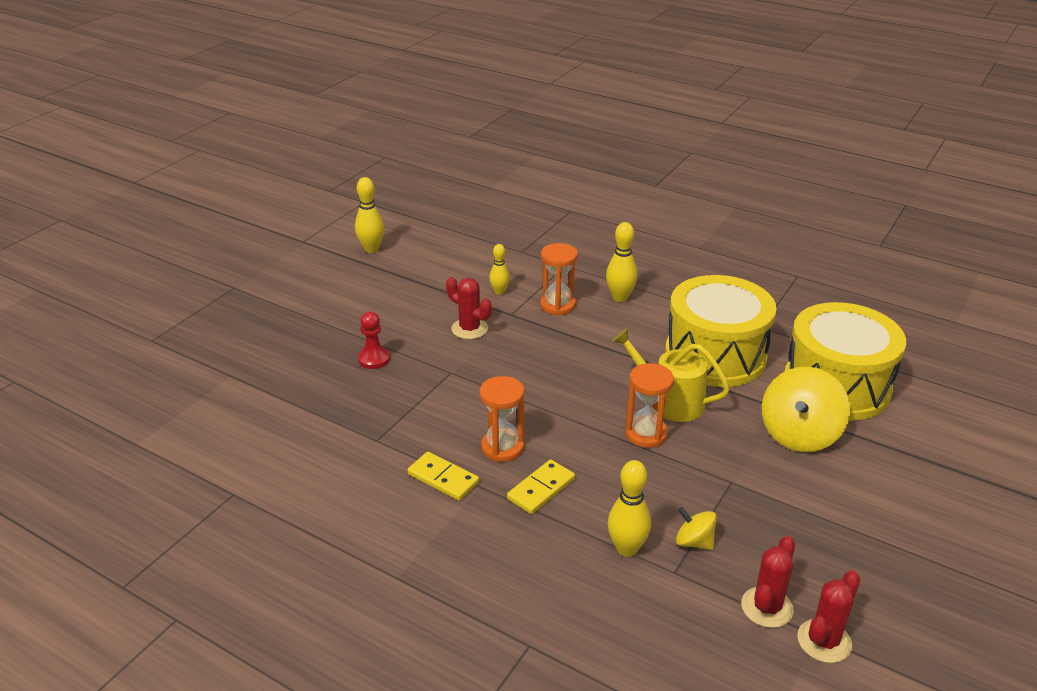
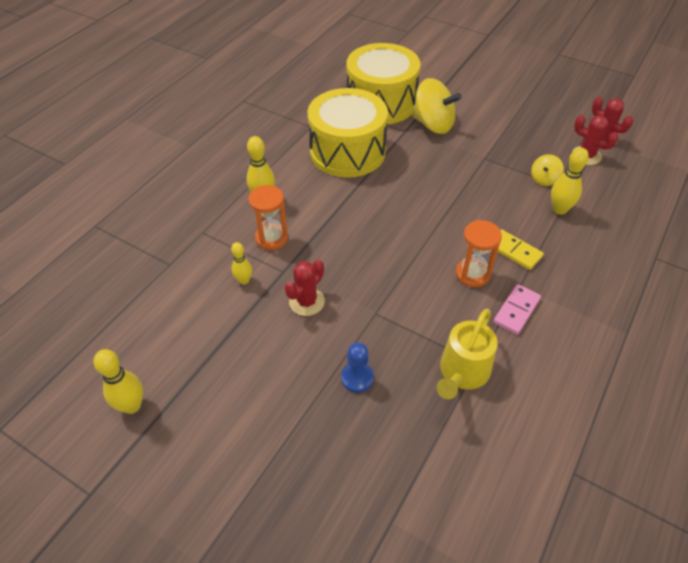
camera: 90 degrees left, 15 degrees up
(374, 359) = (357, 378): red pawn -> blue pawn
(443, 478) = (516, 310): yellow domino -> pink domino
(646, 434) = (443, 193): orange hourglass -> none
(670, 401) = (405, 179): yellow watering can -> yellow watering can (462, 372)

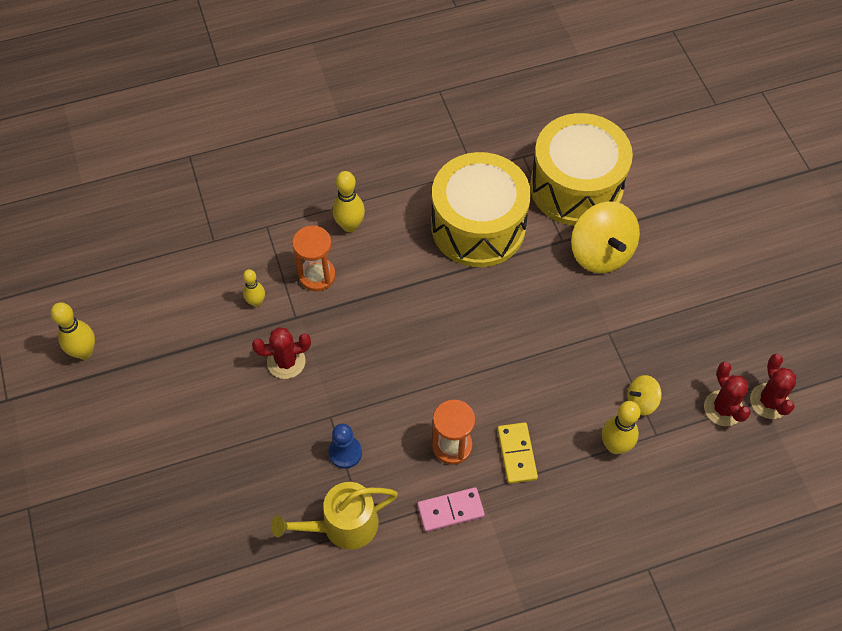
camera: 40 degrees right, 10 degrees up
(357, 378) = (258, 461): blue pawn -> blue pawn (345, 452)

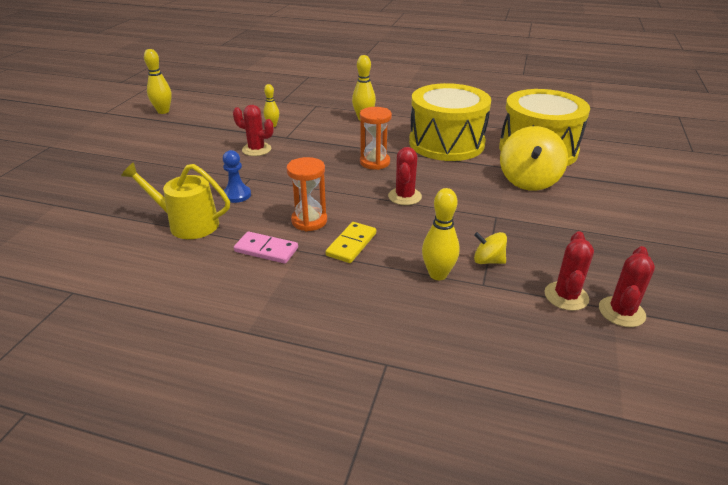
camera: 35 degrees right, 25 degrees down
(317, 276) = (319, 128): orange hourglass -> orange hourglass (374, 162)
(508, 351) = (405, 196): none -> red cactus

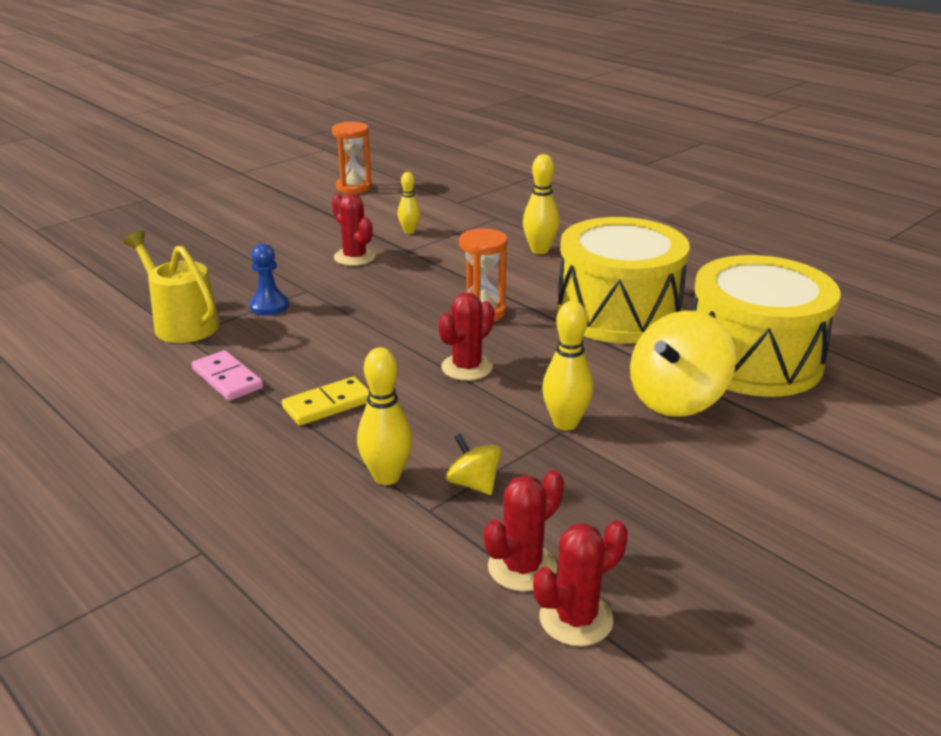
camera: 30 degrees right, 5 degrees down
(163, 111) = (303, 185): yellow bowling pin -> yellow bowling pin (565, 423)
(309, 221) = (313, 361): orange hourglass -> orange hourglass (354, 187)

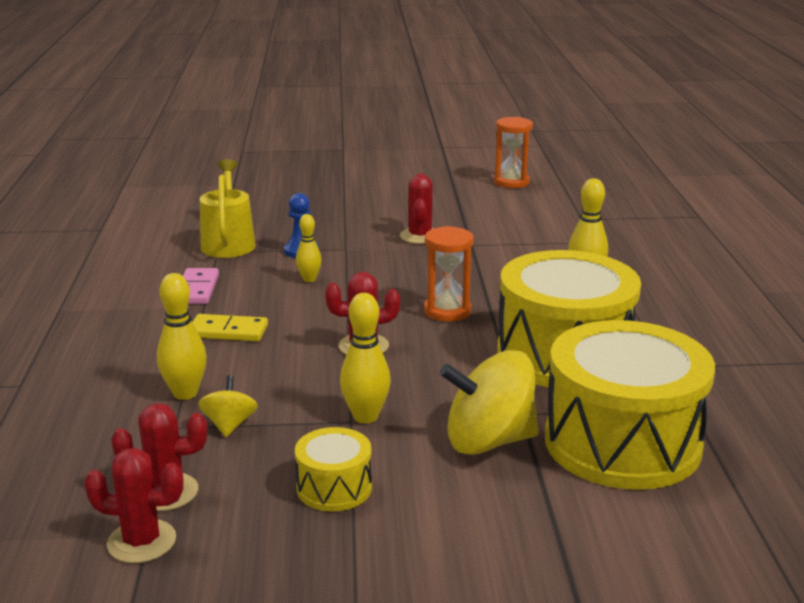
camera: 40 degrees right, 5 degrees down
(409, 231) = (497, 230): yellow bowling pin -> yellow bowling pin (309, 279)
(638, 490) = (334, 488): none -> yellow drum

